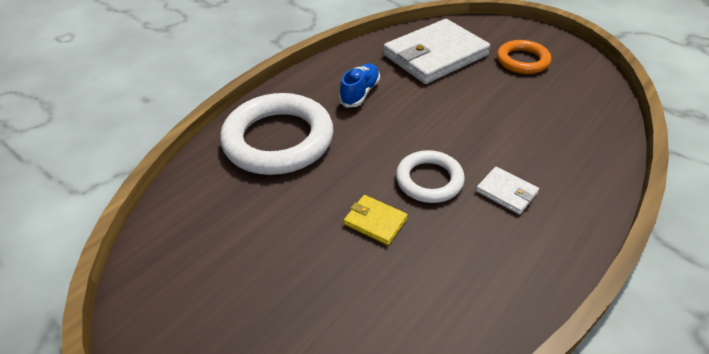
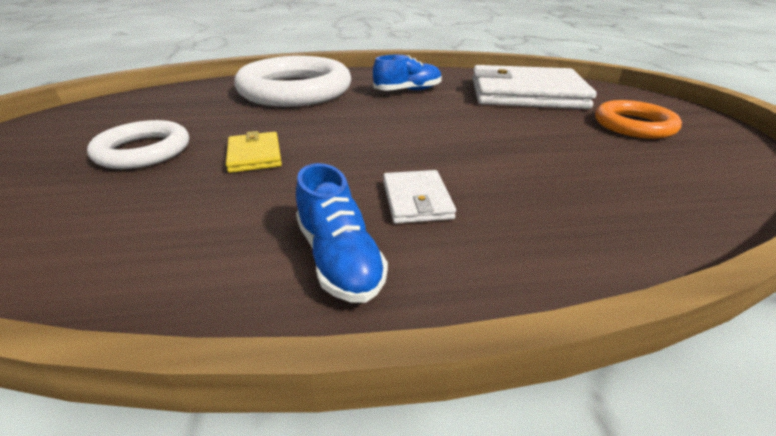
camera: 40 degrees right, 10 degrees down
(429, 180) = (355, 155): white ring -> white ring (143, 151)
(528, 251) = (339, 258): none -> blue shoe

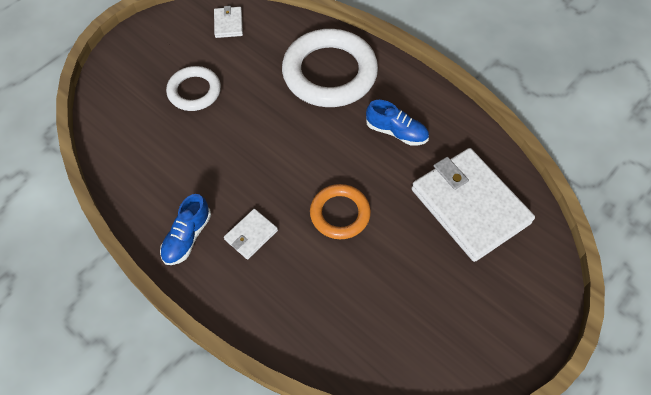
camera: 50 degrees right, 25 degrees up
(129, 104) = (228, 24): none -> white wallet
(254, 155) = (231, 137): yellow wallet -> none
(633, 125) = (464, 299): orange ring -> orange ring (340, 214)

